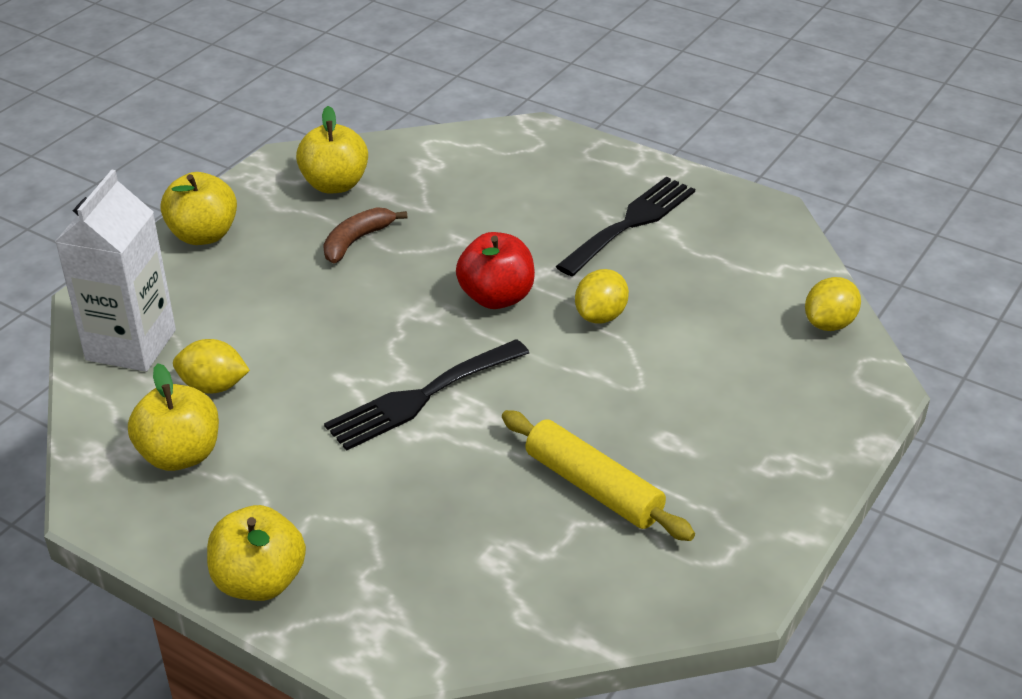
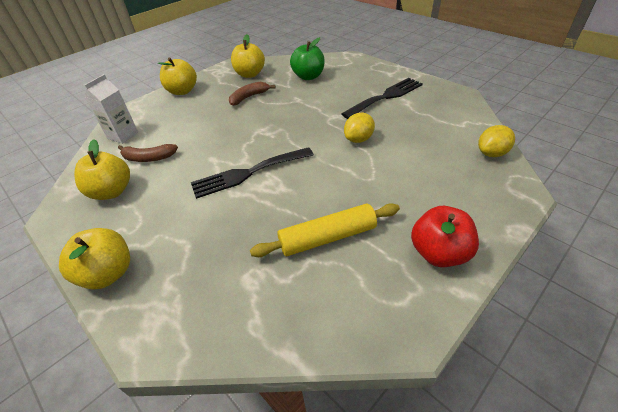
camera: 15 degrees right, 5 degrees up
(131, 345) = (123, 135): white carton -> white carton, size x0.64
(213, 386) = (148, 158): yellow lemon -> brown banana
(463, 184) = (308, 76): none -> green apple
(496, 297) = (306, 126): red apple -> red apple (439, 253)
(593, 487) = (327, 237): yellow rolling pin -> yellow rolling pin turned 75 degrees counterclockwise

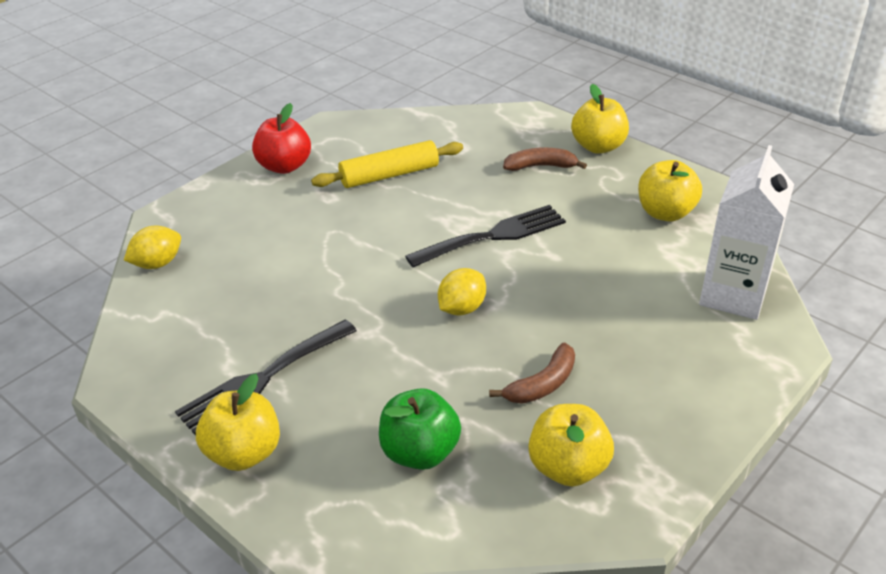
camera: 175 degrees right, 5 degrees down
(123, 135) = (733, 295): white carton -> white carton, size x1.56
(148, 158) = (653, 256): brown banana -> brown banana (541, 166)
(182, 91) = (703, 408): yellow apple -> yellow apple (244, 453)
(358, 139) = (335, 286): yellow lemon -> yellow lemon (462, 308)

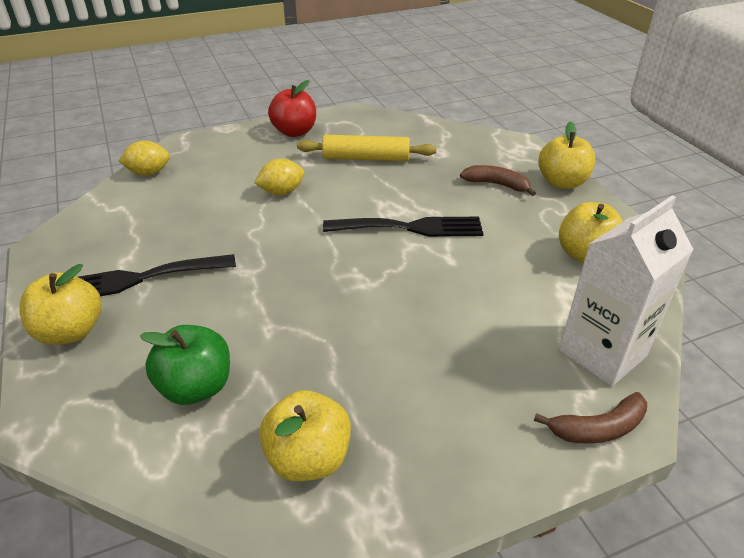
camera: 25 degrees right, 0 degrees up
(462, 308) = (335, 277): yellow lemon -> yellow lemon (281, 192)
(542, 384) = (349, 369): brown banana -> brown banana (597, 428)

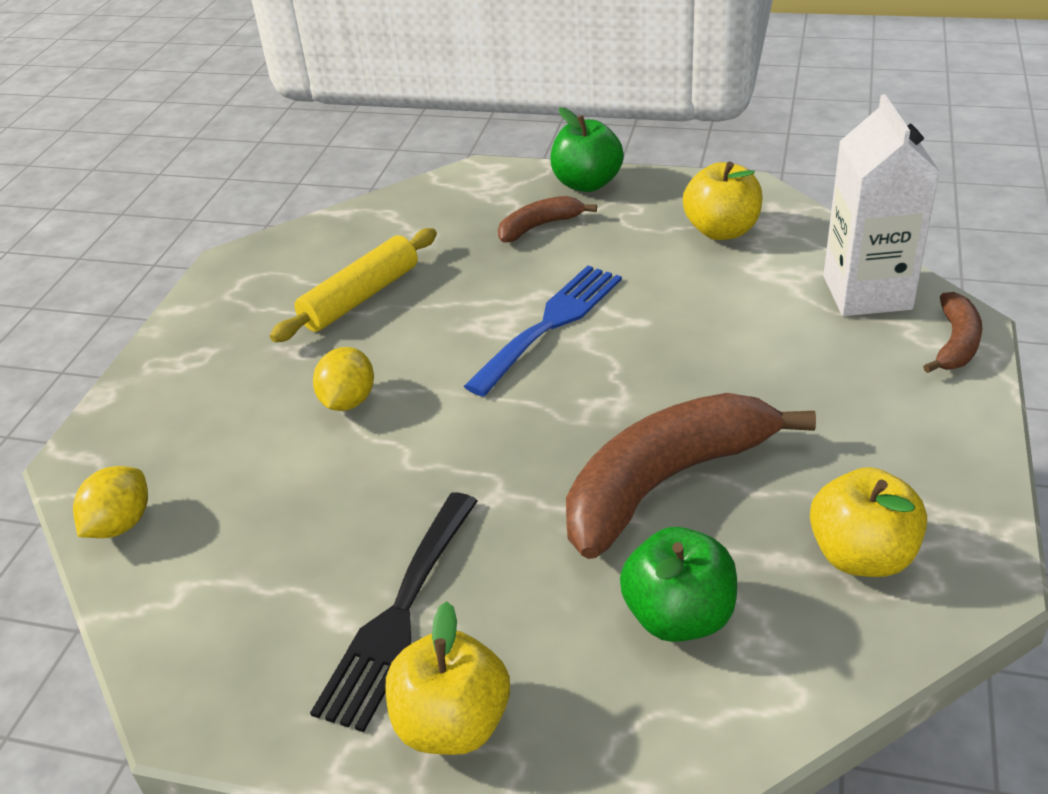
camera: 50 degrees left, 0 degrees up
(294, 132) = (208, 333): red apple -> none
(310, 333) = (667, 482): none -> brown banana
(411, 228) = (551, 324): black fork -> blue fork
(562, 182) = (587, 184): yellow apple -> green apple

